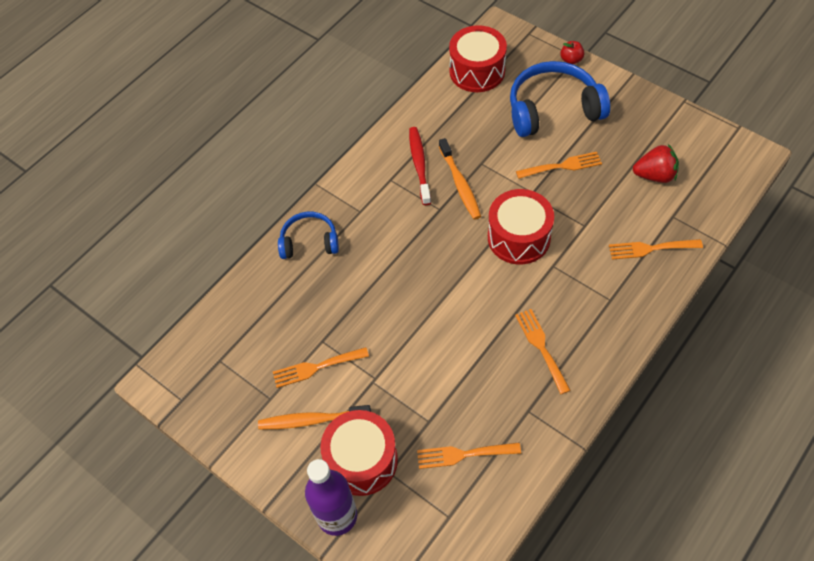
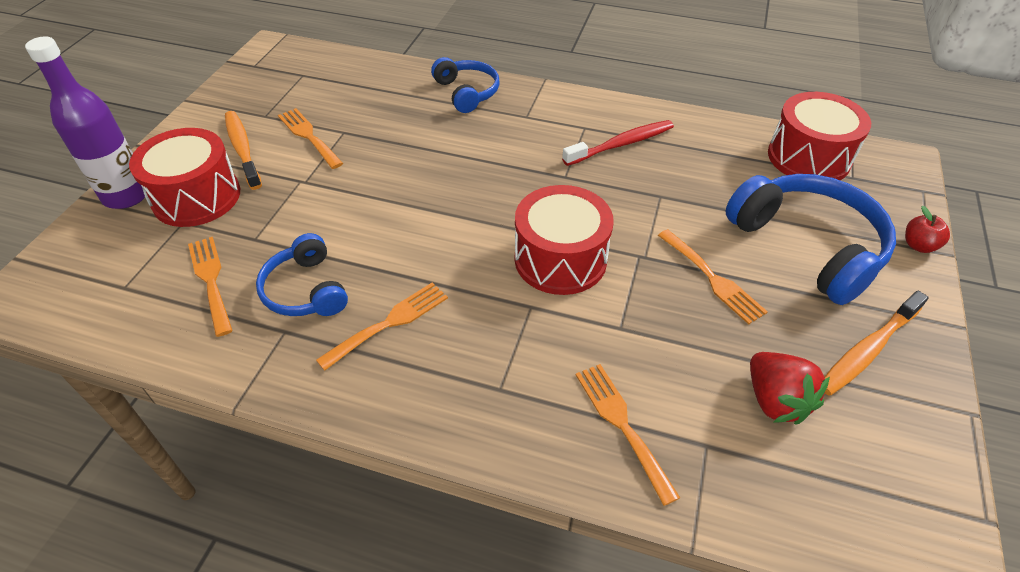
camera: 65 degrees right, 10 degrees down
(460, 184) = (614, 184): orange toothbrush -> orange toothbrush (868, 350)
(494, 393) = (306, 290): none -> blue headphones

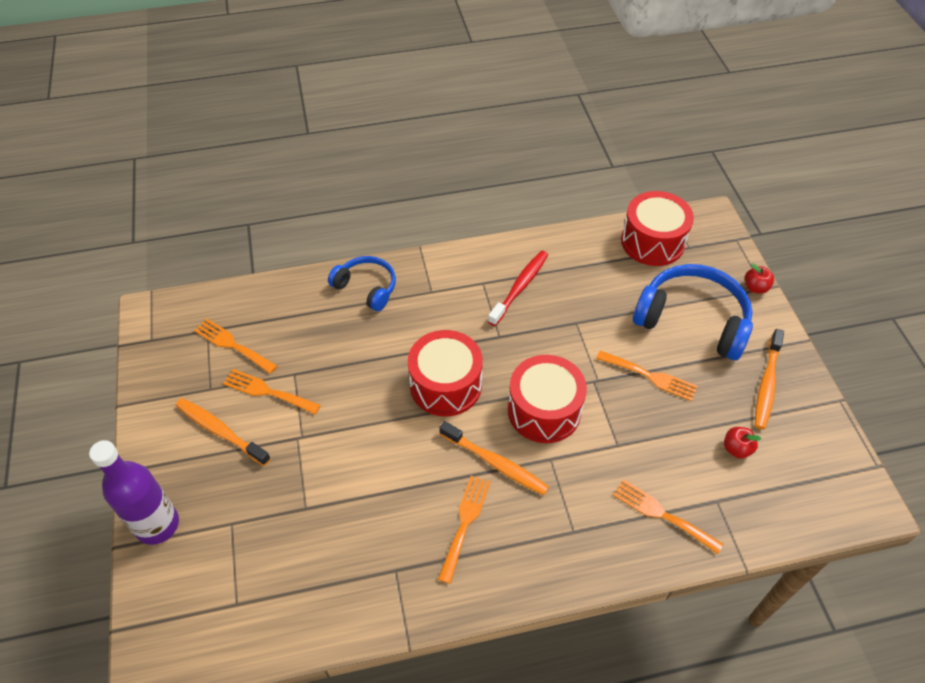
camera: 30 degrees left, 5 degrees up
(196, 197) = (222, 495): red drum -> red drum (446, 385)
(211, 280) = (302, 561): orange fork -> orange fork (232, 345)
(306, 290) = (383, 530): blue headphones -> none
(468, 283) = (495, 463): none -> orange toothbrush
(775, 400) = (736, 449): red strawberry -> red apple

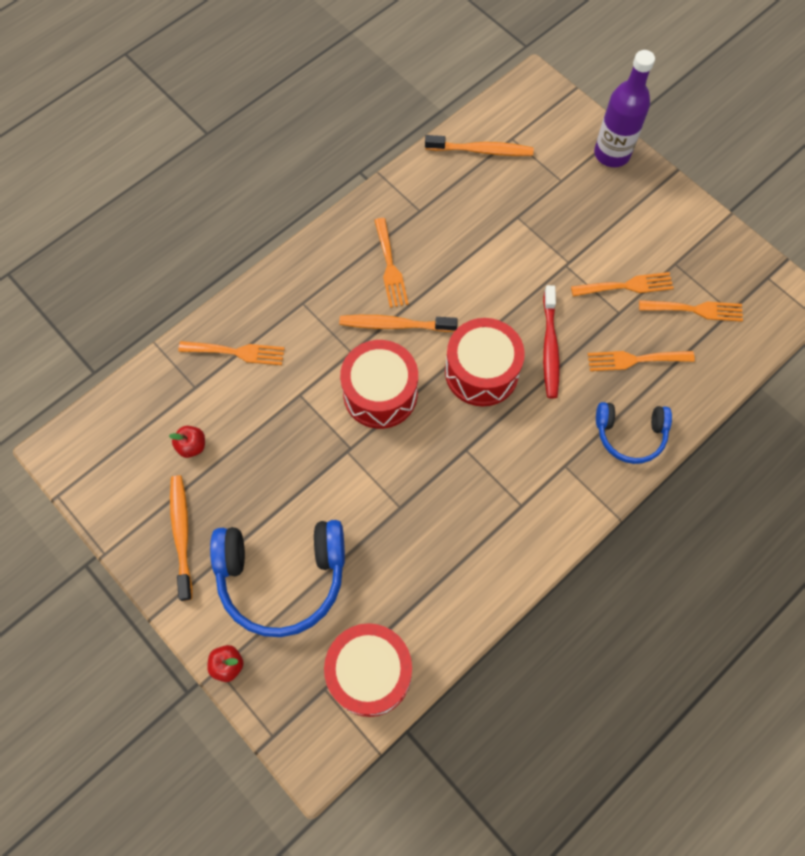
camera: 150 degrees right, 15 degrees up
(220, 431) = (632, 236): orange toothbrush -> orange toothbrush (481, 150)
(520, 287) = (480, 521): red toothbrush -> red toothbrush (550, 347)
(650, 376) = (299, 482): orange fork -> orange fork (635, 360)

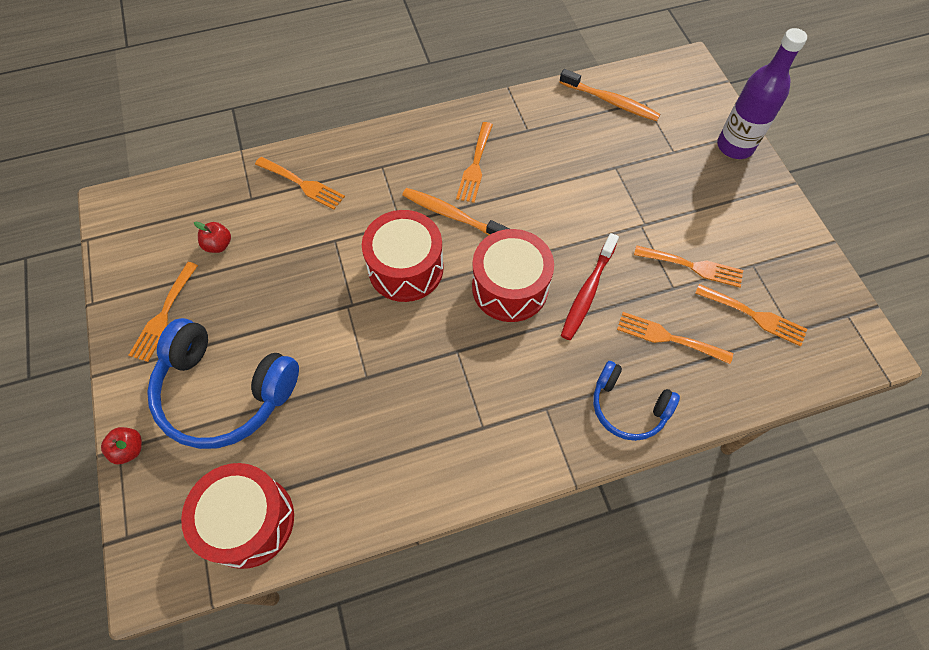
camera: 25 degrees right, 5 degrees down
(181, 534) = (164, 315): orange toothbrush -> orange fork

